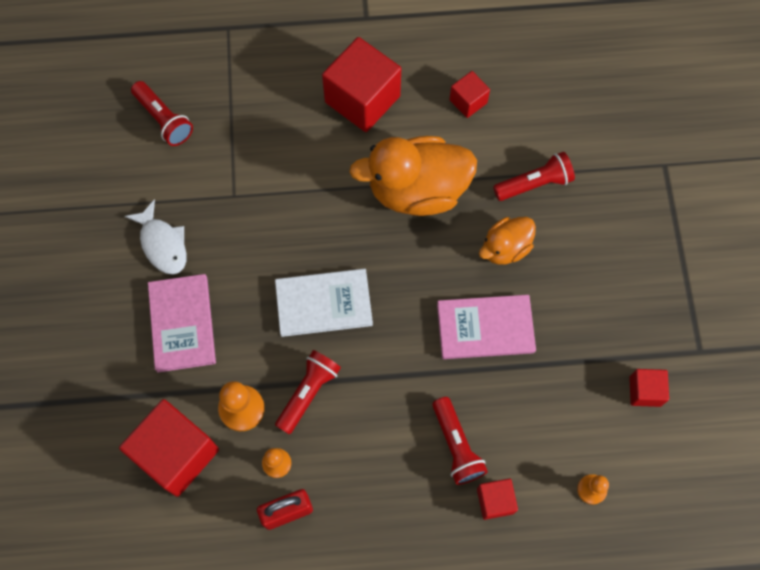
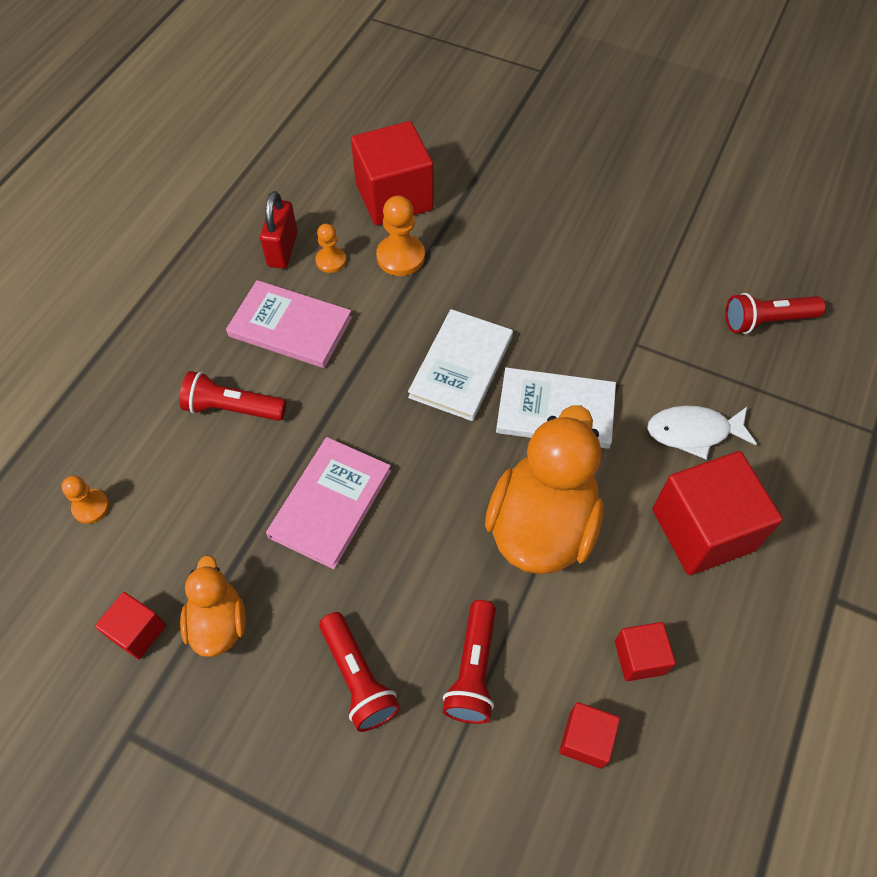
camera: 120 degrees right, 10 degrees down
(162, 244) = (612, 264): white fish -> white fish (693, 432)
(182, 324) = (515, 247): pink book -> pink book (290, 327)
(308, 393) = (378, 312): red flashlight -> red flashlight (358, 678)
(324, 222) = (555, 411): none -> white book
(495, 501) = (155, 413): red cube -> red cube (585, 739)
(505, 248) = (409, 581): orange duck -> orange duck (218, 623)

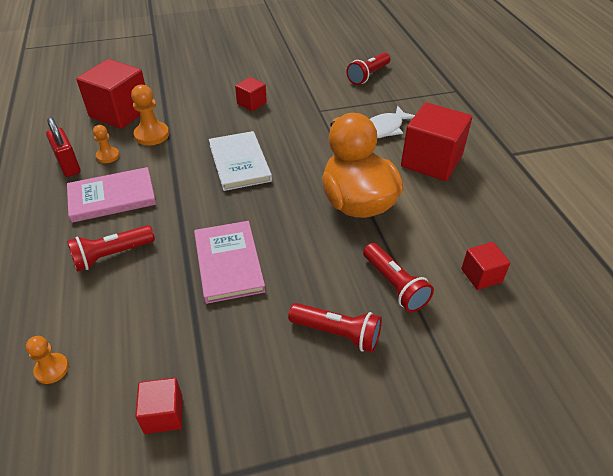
camera: 40 degrees left, 15 degrees down
(218, 623) = (218, 368): orange duck -> none
(555, 411) = (310, 154): white book -> none
(639, 657) = (464, 226): red cube -> red cube (251, 103)

